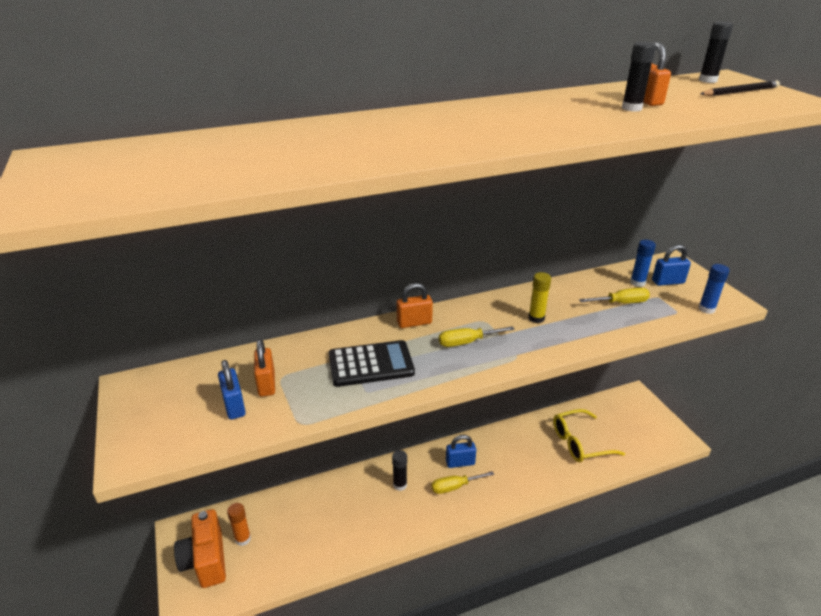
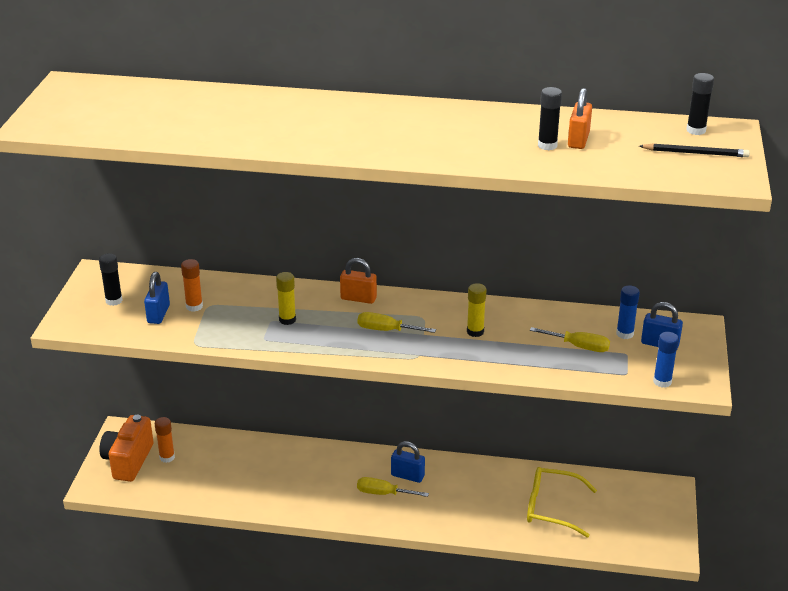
camera: 30 degrees right, 0 degrees up
(266, 384) = (194, 306): orange padlock -> orange glue stick
(371, 364) = (287, 320): black calculator -> yellow glue stick
(400, 485) = (333, 471): black glue stick -> black glue stick (114, 300)

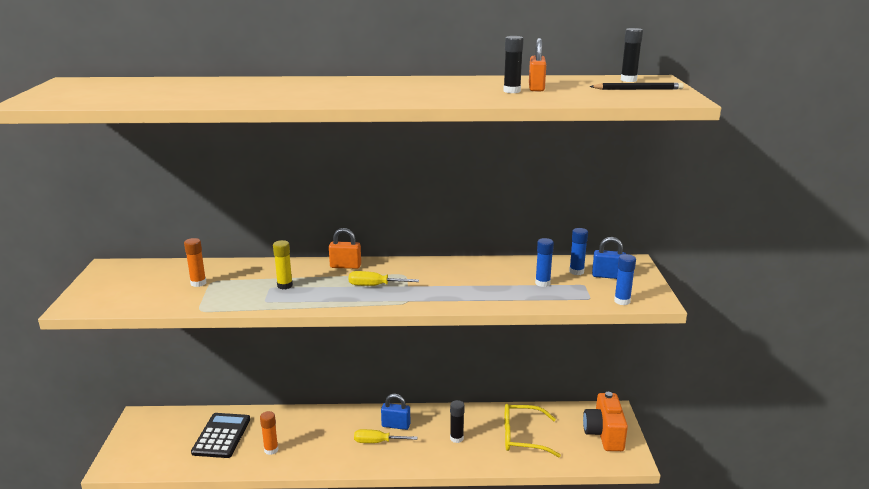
camera: 10 degrees left, 10 degrees down
(114, 300) = (122, 285): black glue stick -> black glue stick (456, 438)
(128, 461) = (144, 441): orange camera -> orange camera (604, 434)
(158, 314) = (165, 291): blue padlock -> none
(167, 457) = (180, 434): orange glue stick -> orange glue stick (271, 450)
(211, 465) = (221, 436): none -> black calculator
(475, 332) = (452, 280): yellow glue stick -> none
(579, 346) = (542, 283): yellow screwdriver -> blue glue stick

